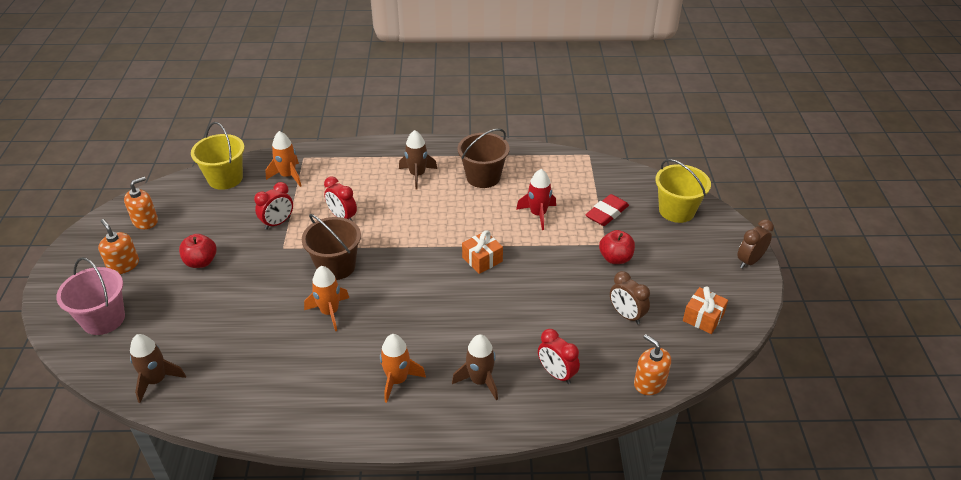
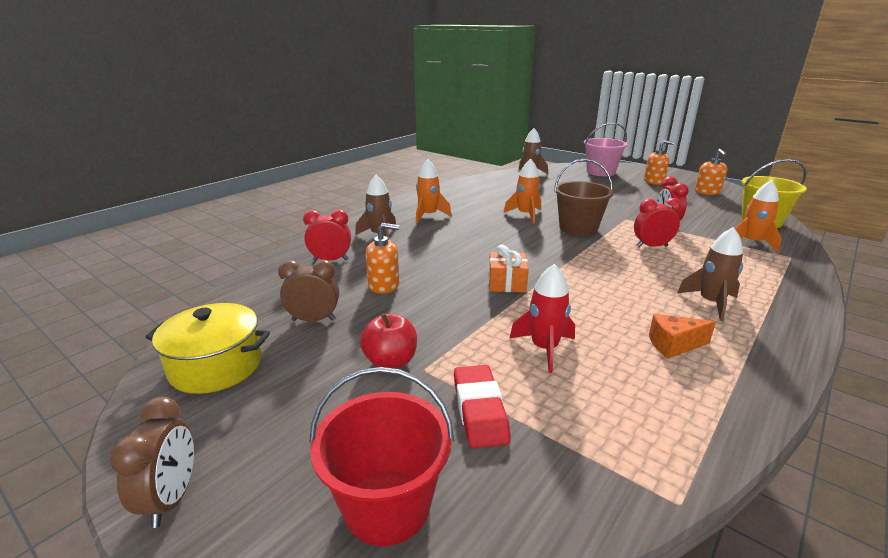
camera: 130 degrees right, 15 degrees down
(201, 262) = (635, 196): red apple -> none
(483, 177) = (673, 345): brown bucket -> orange cheese
(649, 383) = (242, 290): orange soap dispenser -> orange soap dispenser (384, 285)
(676, 210) = (387, 506): yellow bucket -> red bucket
(703, 318) = (216, 366): orange gift -> yellow pot

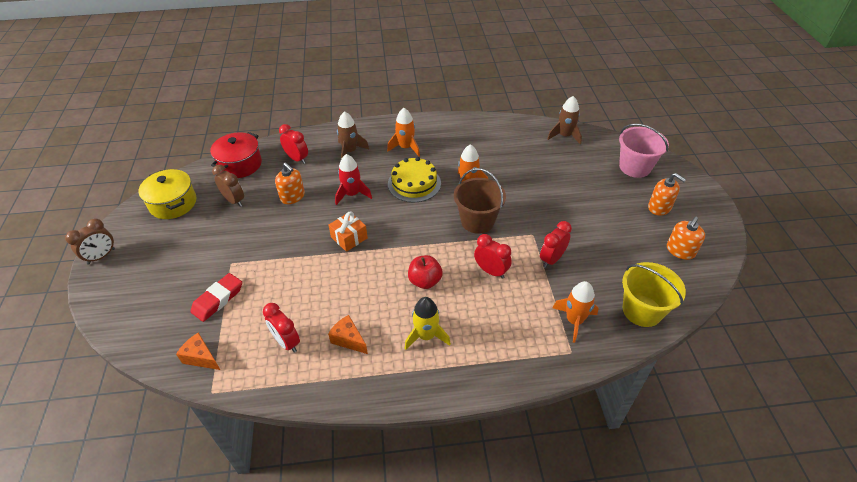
camera: 45 degrees right, 20 degrees up
(261, 291) = (240, 164): none -> red pot
(387, 506) = (141, 310): red bucket -> none
(390, 361) = (226, 249): red apple -> red apple (425, 281)
(483, 230) = (414, 183): none -> yellow cake
(544, 348) = (291, 292): red rocket -> red rocket (352, 194)
(587, 481) = (201, 357): none -> orange cheese
(634, 388) = (286, 342): none -> red clock
(711, 303) = (426, 336): brown rocket -> yellow rocket

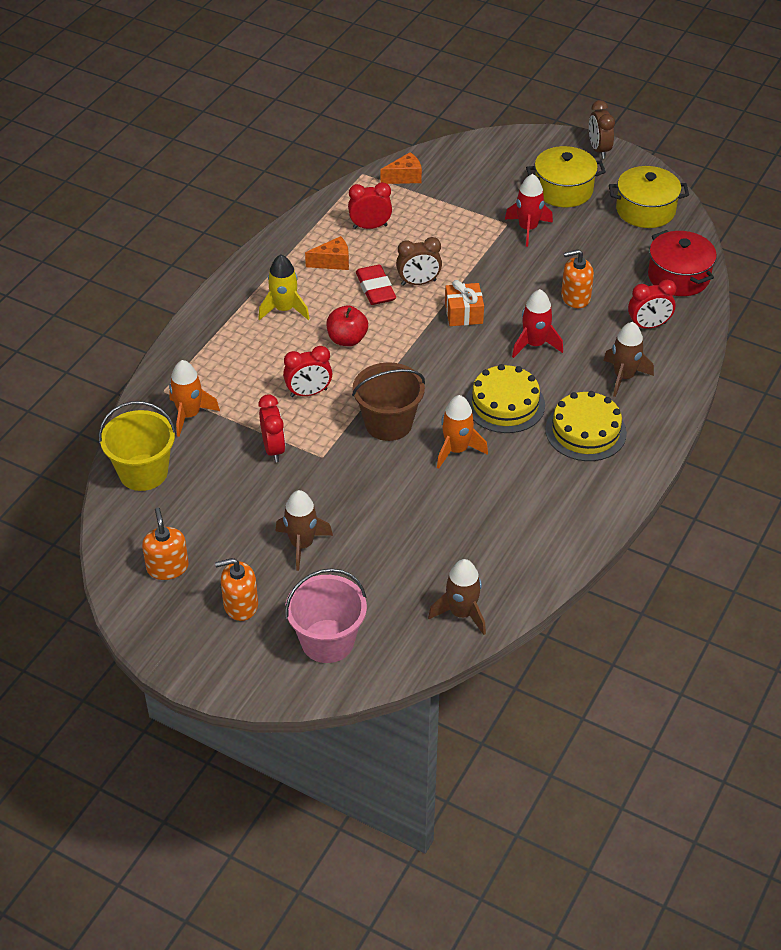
camera: 125 degrees right, 0 degrees up
(169, 252) = (563, 190): none -> yellow pot
(218, 299) = (464, 203): red eraser -> red eraser (375, 289)
(230, 249) = (528, 229): none -> red rocket
(234, 200) = (609, 253): brown clock -> brown clock (418, 282)
(405, 147) = (585, 431): orange rocket -> yellow cake
(597, 207) = (302, 545): none -> brown rocket

